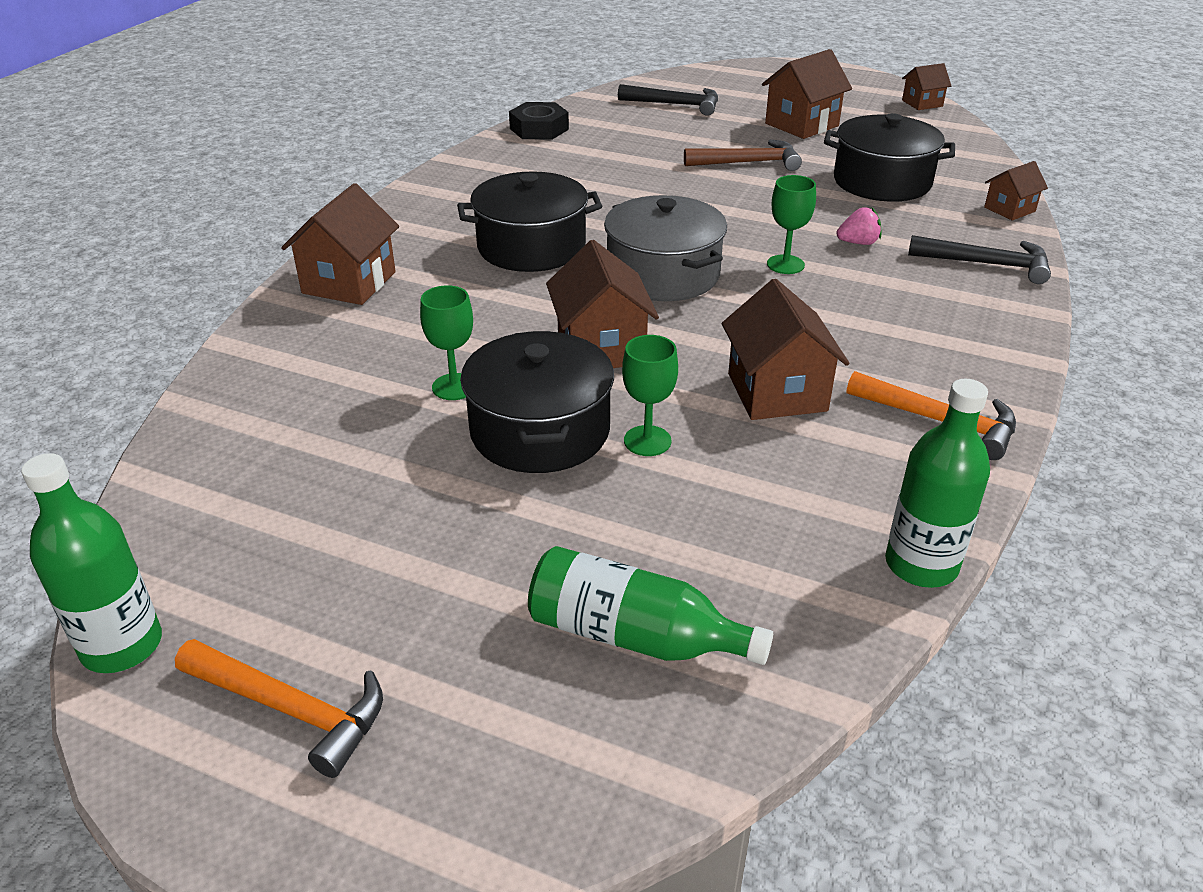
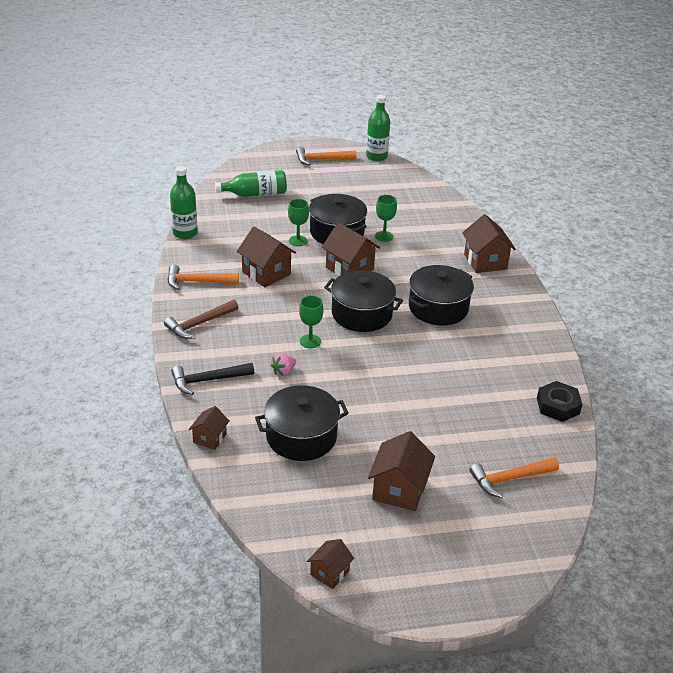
camera: 145 degrees right, 0 degrees up
(663, 274) = (361, 314): grey pot -> black pot
(675, 105) = (509, 479): black hammer -> orange hammer
(748, 163) = (397, 423): brown hammer -> brown hammer (199, 324)

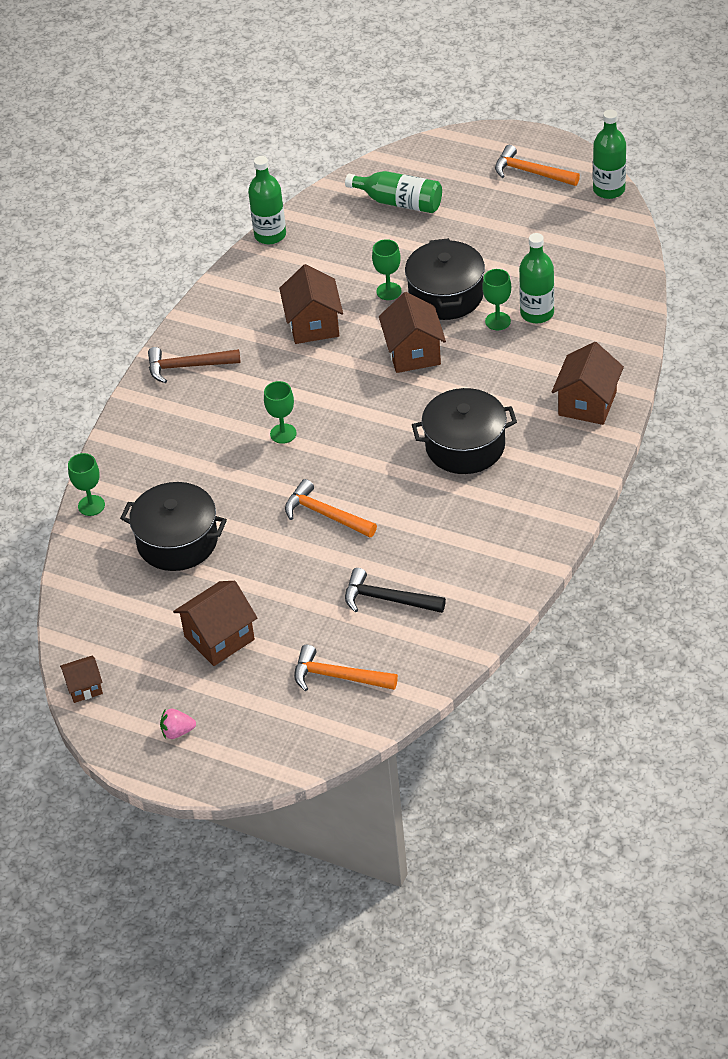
camera: 40 degrees right, 10 degrees up
(197, 282) = (230, 309): orange hammer -> orange hammer (326, 514)
(208, 380) = (141, 439): black hammer -> black hammer (387, 599)
(210, 438) = (91, 505): brown house -> green goblet
(283, 371) = (224, 459): pink strawberry -> pink strawberry (177, 732)
(361, 314) = (370, 420): black pot -> none
(403, 225) = (537, 313): none -> green bottle
(558, 406) = (474, 621): black nut -> none

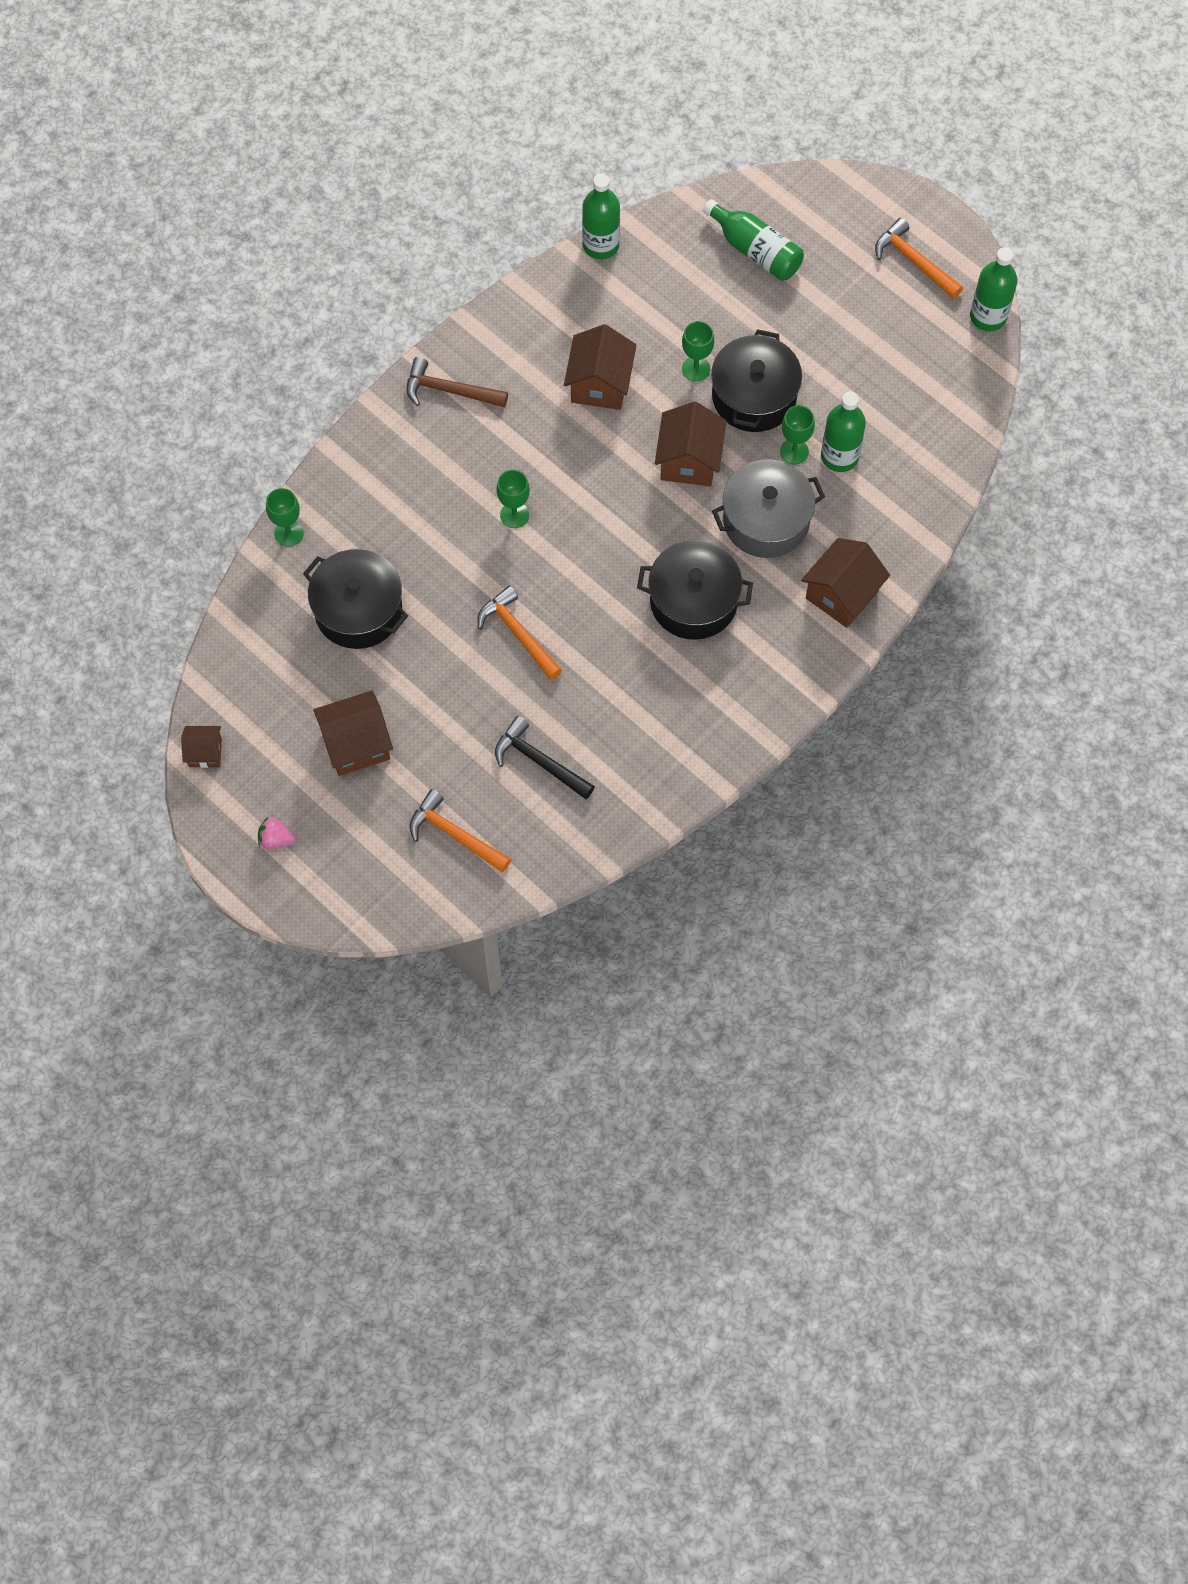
camera: 15 degrees right, 20 degrees up
(498, 373) = (766, 520): none -> grey pot

